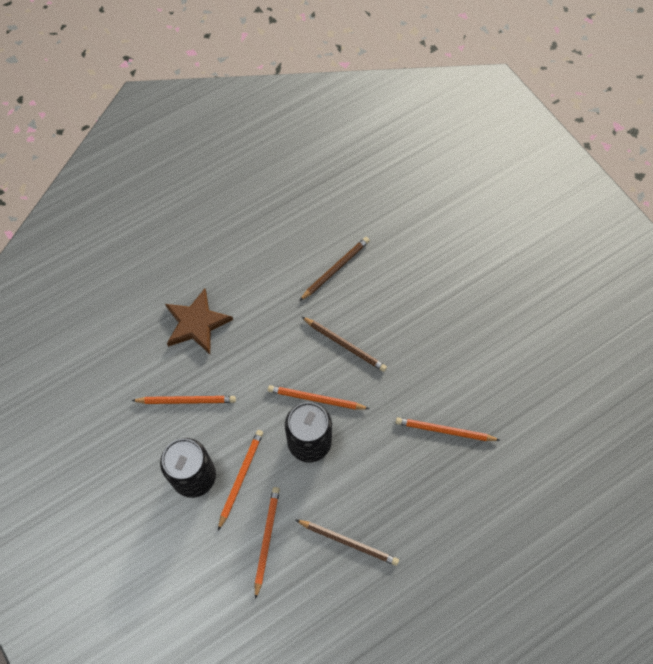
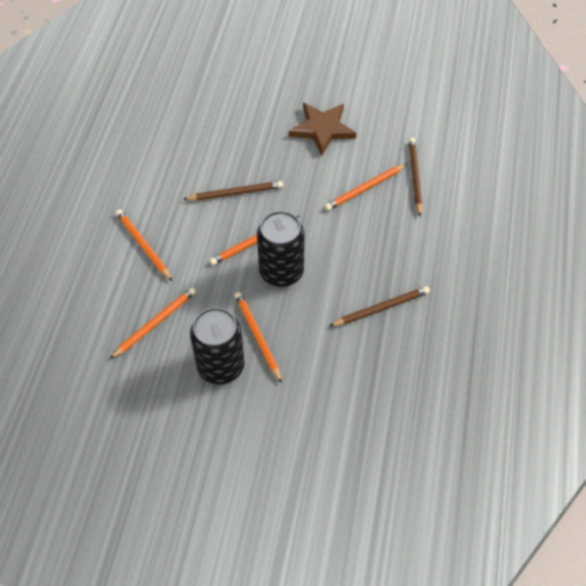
camera: 45 degrees left, 10 degrees down
(196, 323) = (103, 267): brown star -> brown star (322, 129)
(266, 539) = (323, 358): orange pencil -> orange pencil (143, 245)
(335, 269) = (173, 153): brown pencil -> brown pencil (414, 177)

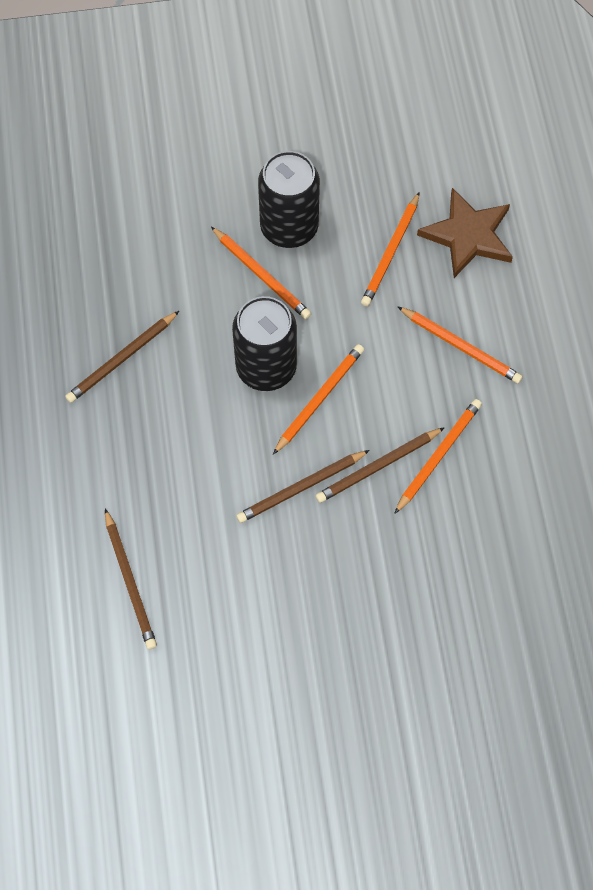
camera: 160 degrees right, 10 degrees up
(289, 195) = (301, 488): none -> brown pencil
(322, 129) = (297, 627): brown star -> brown star (468, 235)
(365, 189) = (197, 535): orange pencil -> orange pencil (438, 455)

